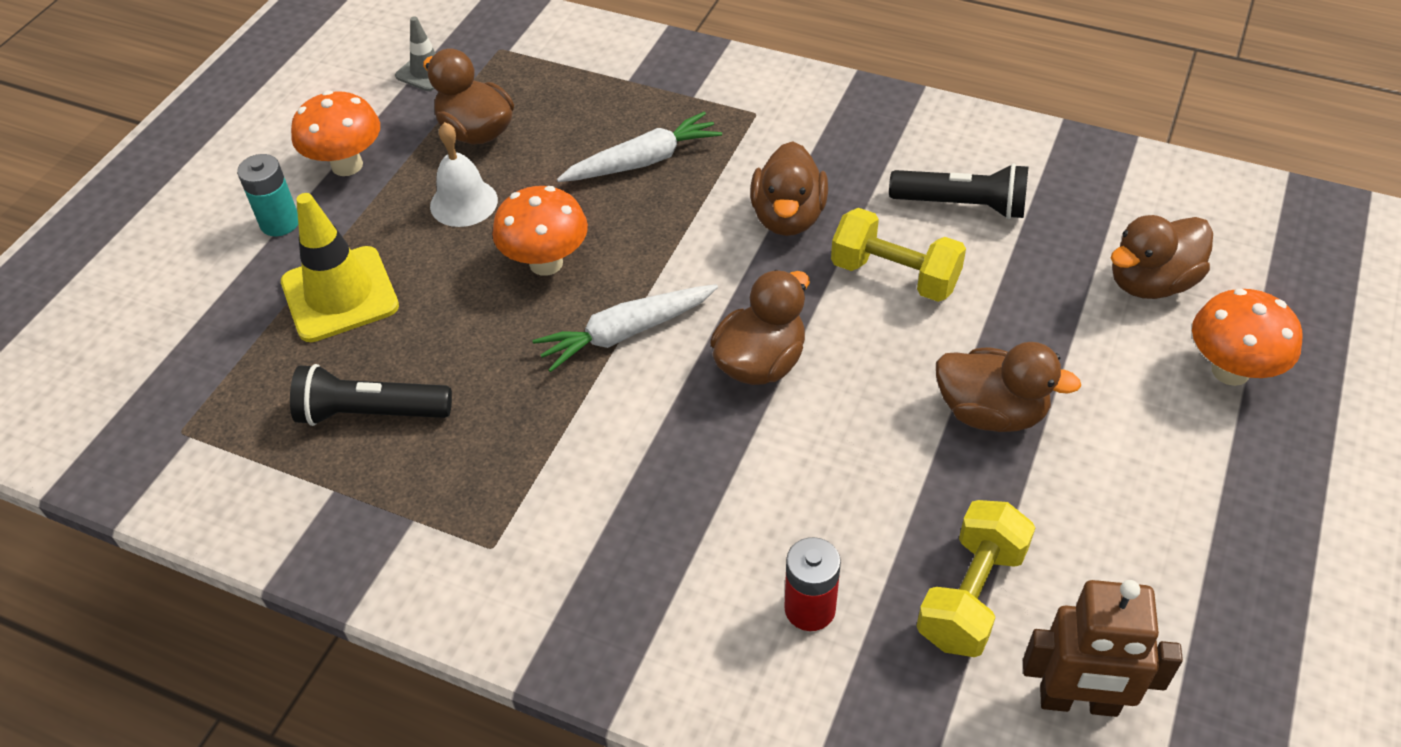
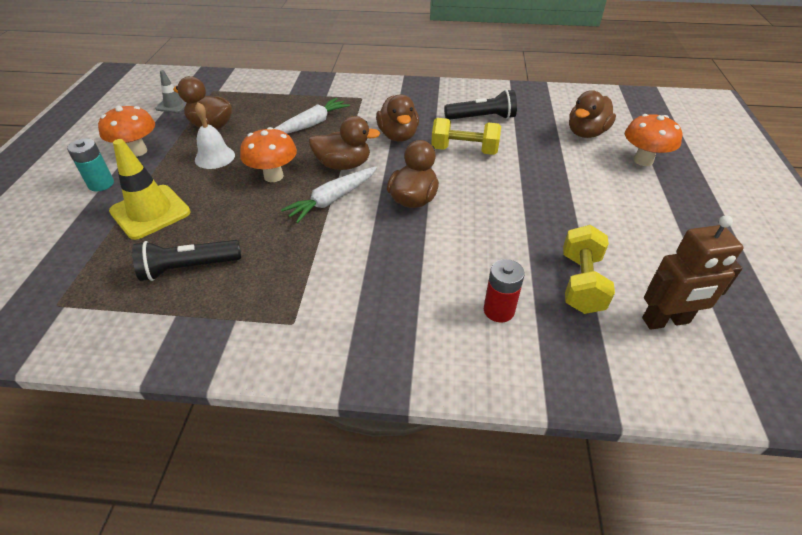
camera: 20 degrees left, 5 degrees down
(991, 412) = (543, 198): brown duck -> brown duck (343, 165)

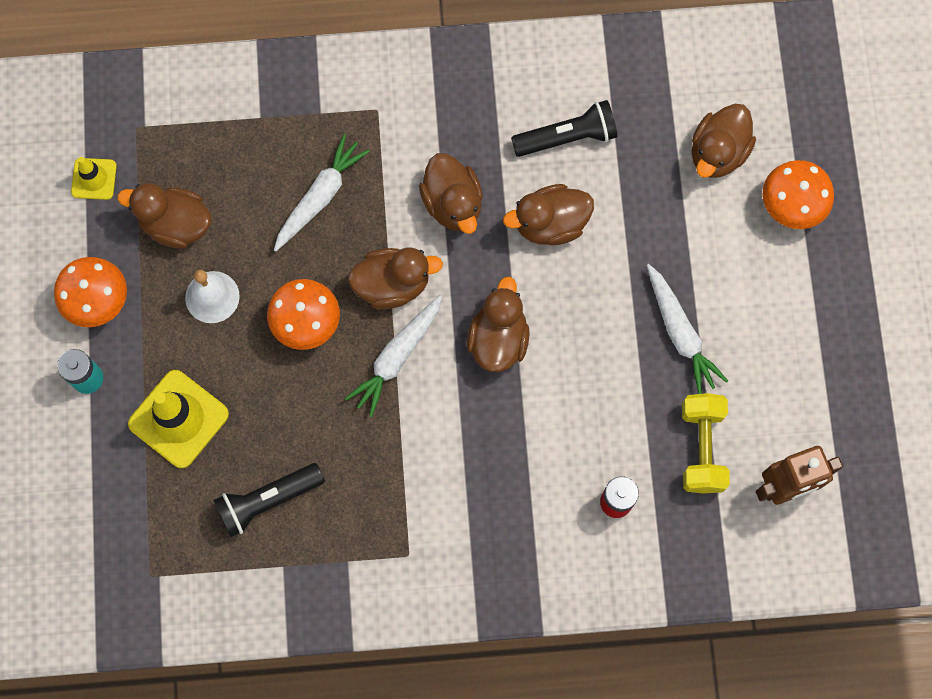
camera: 10 degrees left, 30 degrees up
(173, 105) = (94, 179): grey traffic cone -> yellow traffic cone
(464, 150) = (550, 224): yellow dumbbell -> brown duck
(560, 212) = (680, 333): none -> white carrot

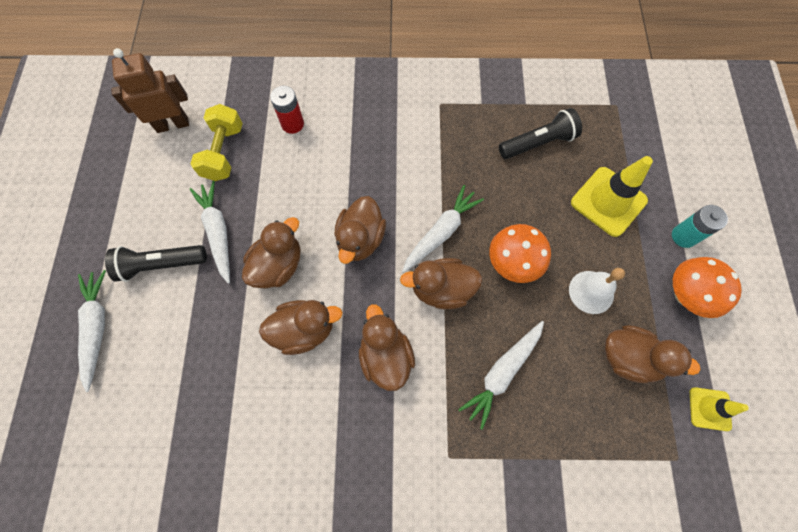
camera: 175 degrees left, 5 degrees down
(567, 137) = (274, 411): black flashlight -> black flashlight (161, 265)
(717, 153) = (143, 383): brown duck -> brown duck (278, 265)
(790, 207) = (97, 327): orange mushroom -> white carrot

